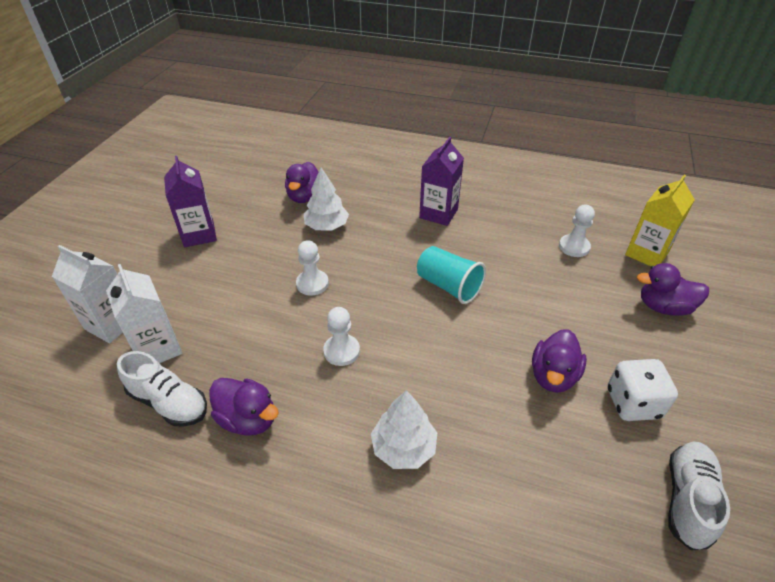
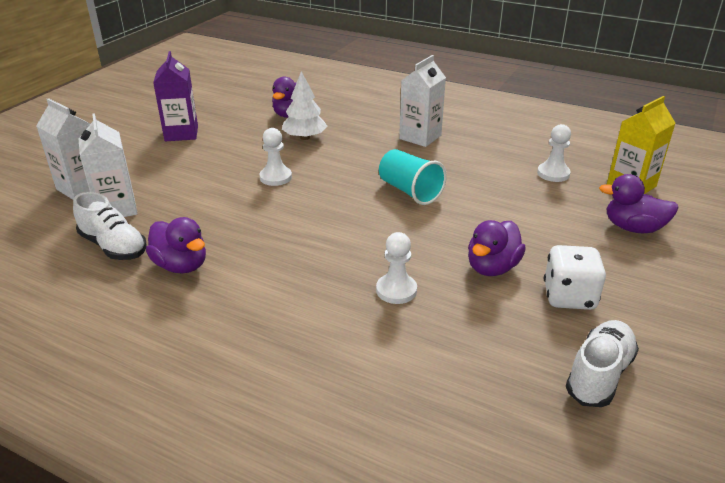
camera: 10 degrees right, 10 degrees down
(341, 351) = (286, 228): white pawn -> white pawn (396, 290)
(403, 447) = (320, 302): white tree -> none
(438, 213) = (420, 137): purple carton -> white carton

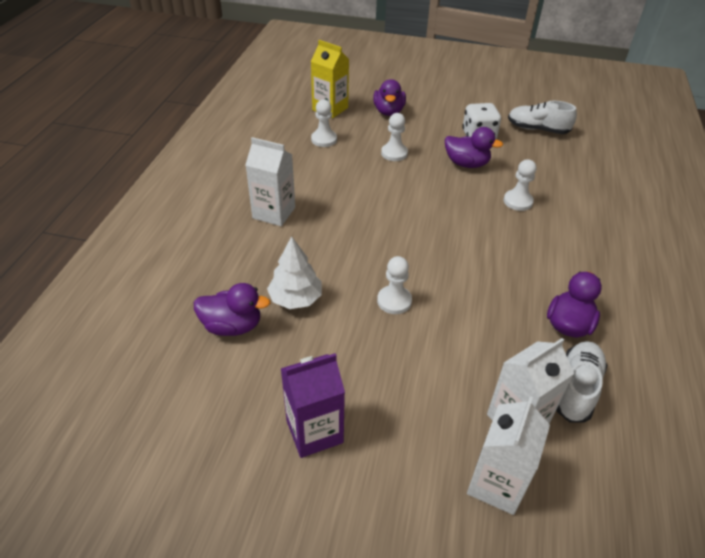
camera: 105 degrees left, 10 degrees up
(410, 191) = (383, 209): turquoise cup -> none
(521, 215) = (394, 153): none -> white pawn

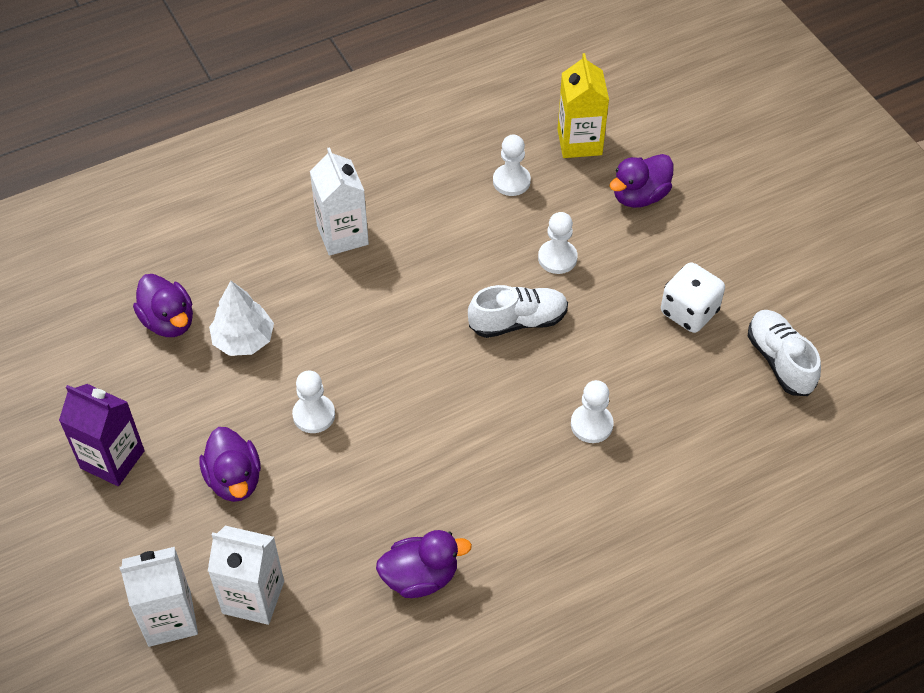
camera: 50 degrees right, 10 degrees up
(466, 164) = (614, 335): purple duck -> purple duck (234, 479)
(576, 389) = (334, 626): white shoe -> white shoe (518, 321)

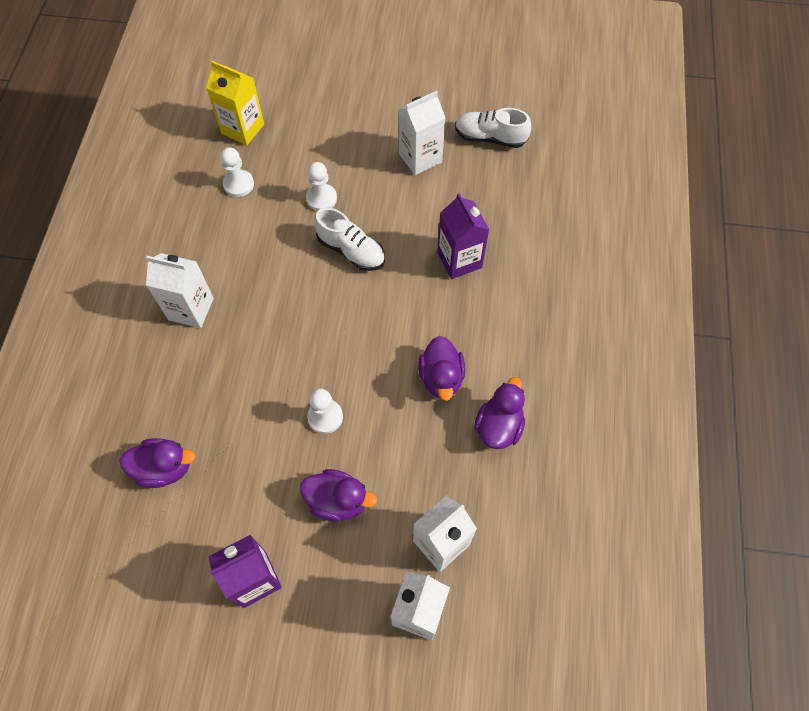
camera: 55 degrees left, 10 degrees up
(243, 340) = (225, 426): white tree -> none
(518, 321) = (351, 250): white shoe -> white shoe turned 105 degrees clockwise
(591, 424) = (459, 260): white pawn -> purple carton
(639, 196) = (313, 126): purple duck -> purple duck (441, 378)
(689, 312) = (420, 158): white dice -> white carton

